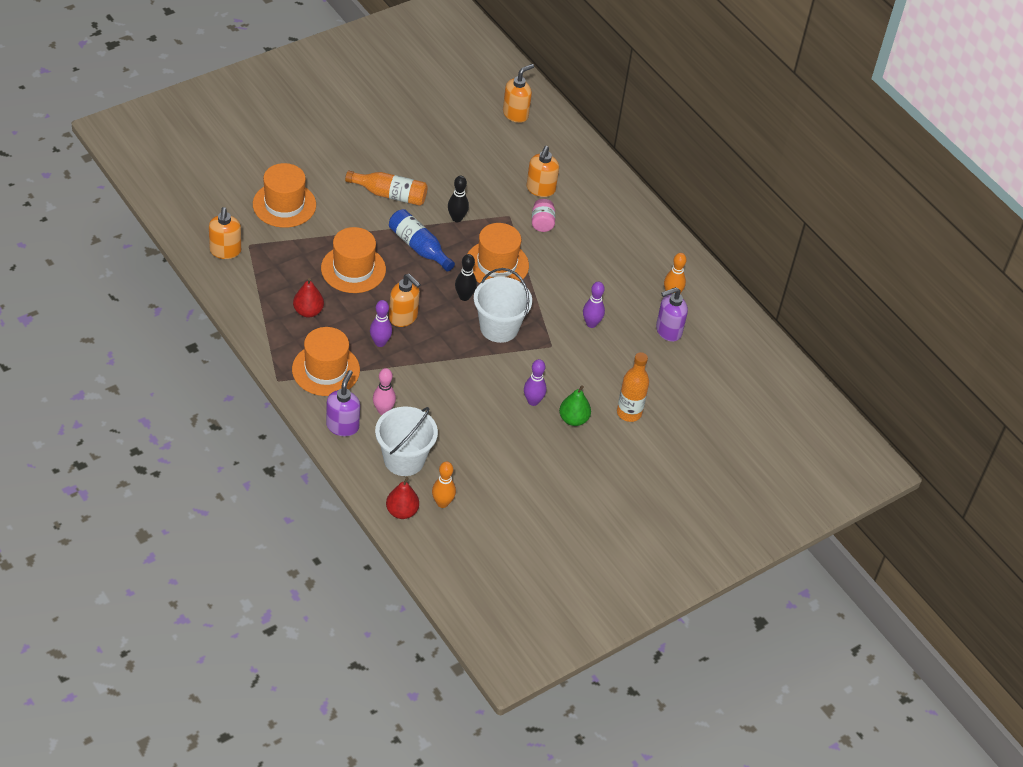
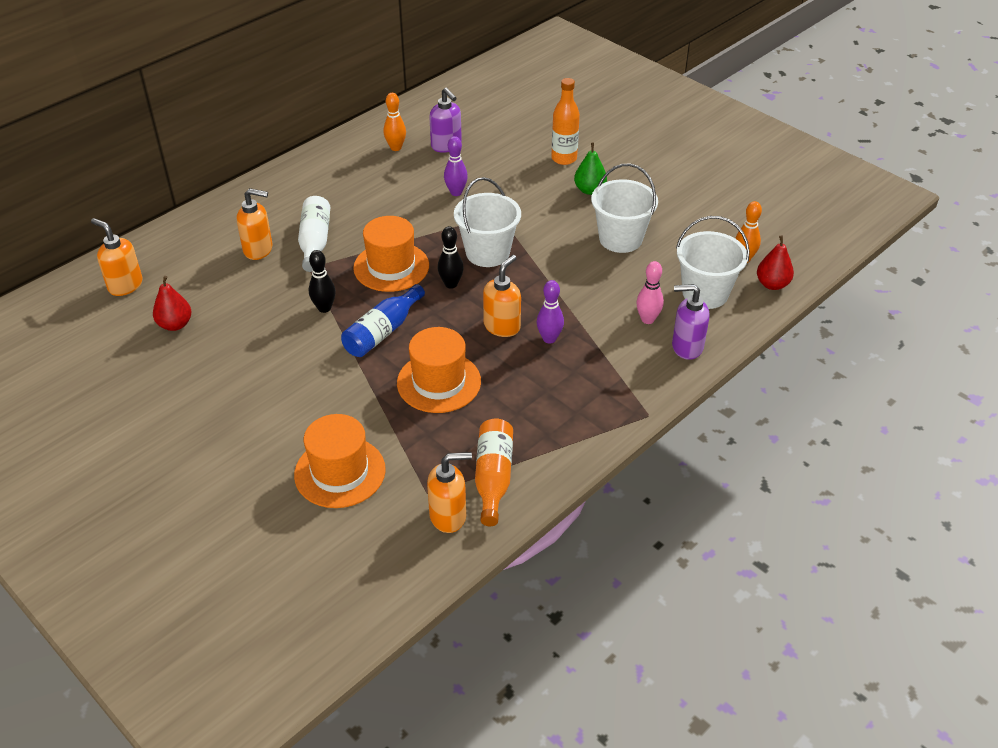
camera: 95 degrees left, 5 degrees down
(308, 311) = (526, 409): red pear -> red pear (175, 325)
(326, 370) = (611, 376): orange hat -> none
(390, 194) = (296, 372): orange bottle -> orange bottle (493, 478)
(494, 422) = (620, 239): none -> white bucket
(533, 401) = (579, 217): purple bowling pin -> none
(542, 223) = (315, 242): pink jar -> white bottle

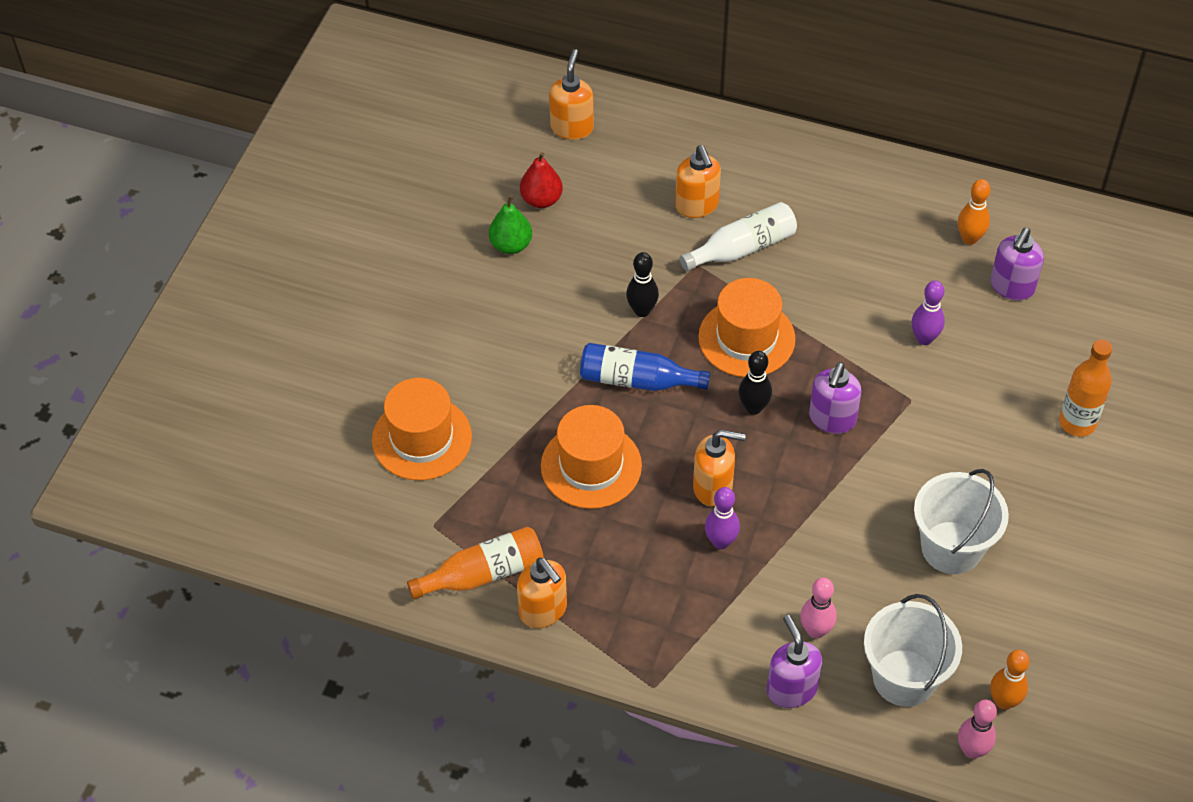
camera: 65 degrees right, 10 degrees up
(448, 516) = (413, 556): orange soap dispenser -> orange soap dispenser (543, 610)
(487, 253) = (832, 419): white bucket -> purple soap dispenser
(589, 190) = (1029, 476): green pear -> green pear (511, 245)
(772, 284) = (972, 750): red pear -> pink bowling pin

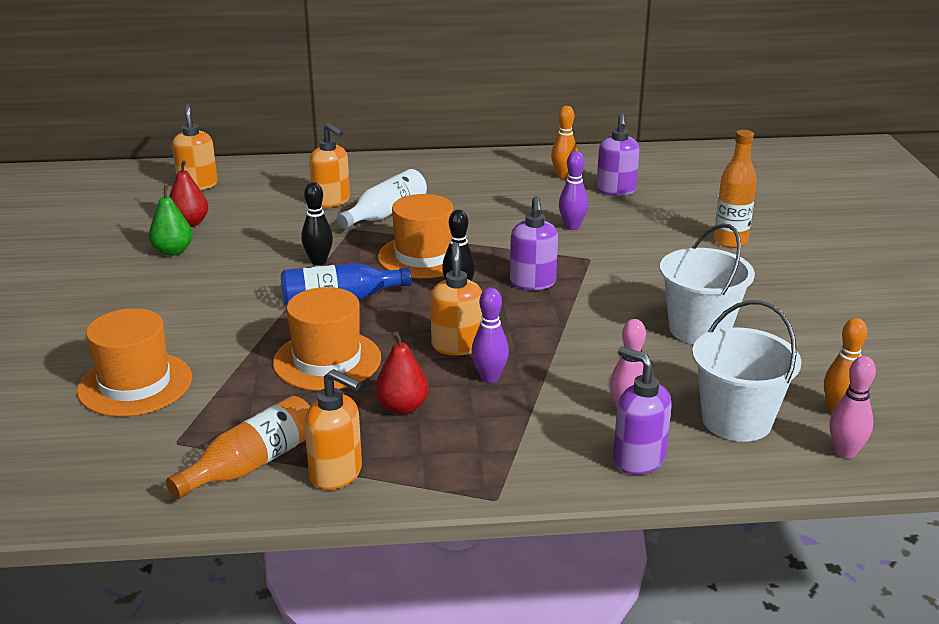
camera: 25 degrees left, 25 degrees down
(628, 552) = (402, 407): none -> red pear
(713, 487) = (457, 346): orange soap dispenser -> orange soap dispenser turned 75 degrees counterclockwise

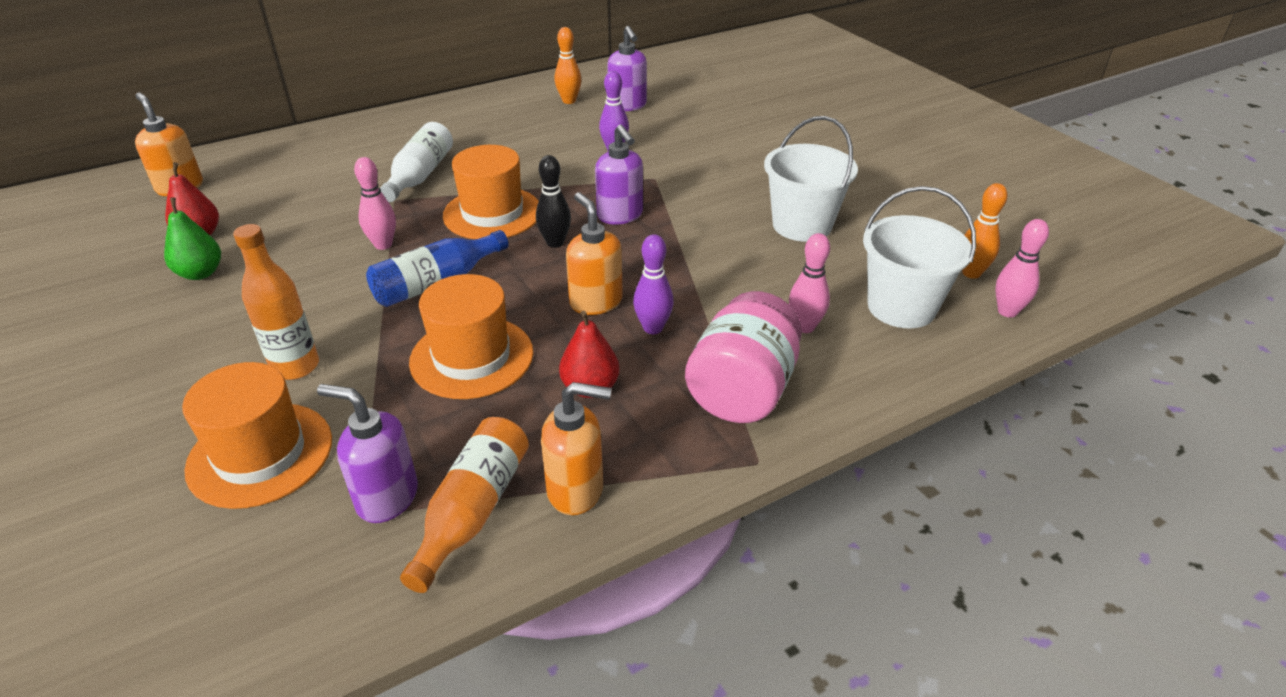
camera: 25 degrees left, 10 degrees up
(318, 261) = (383, 245): black bowling pin -> pink bowling pin
(331, 201) = (351, 174): orange soap dispenser -> none
(527, 444) = (742, 391): none -> pink jar
(638, 459) = (851, 373): purple soap dispenser -> purple soap dispenser (386, 497)
(730, 241) = (762, 134): orange bottle -> orange bottle (295, 367)

